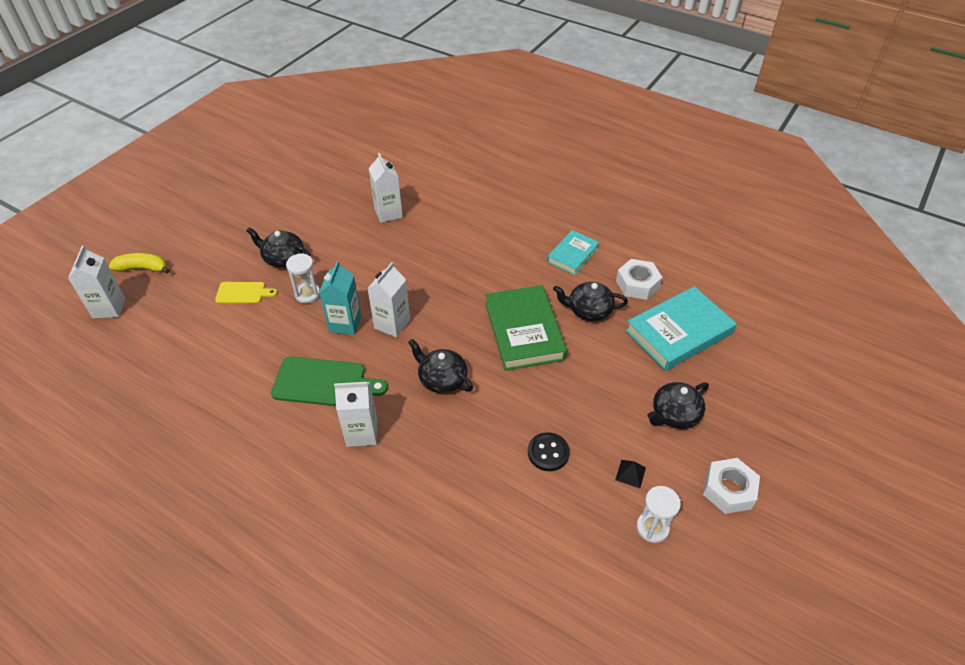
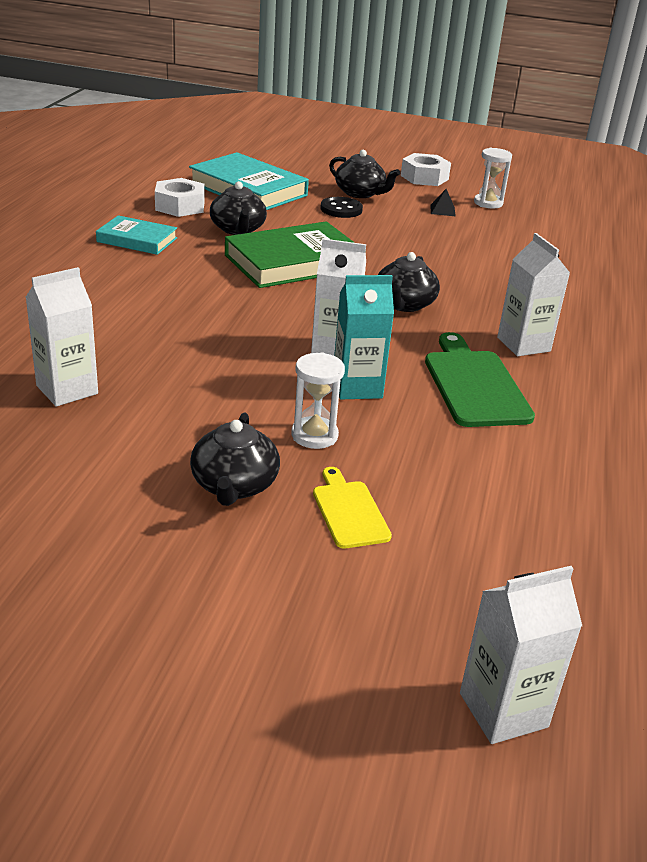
camera: 110 degrees left, 15 degrees down
(143, 268) = (355, 704): yellow banana -> none
(548, 452) = (453, 243): black button -> black button (341, 209)

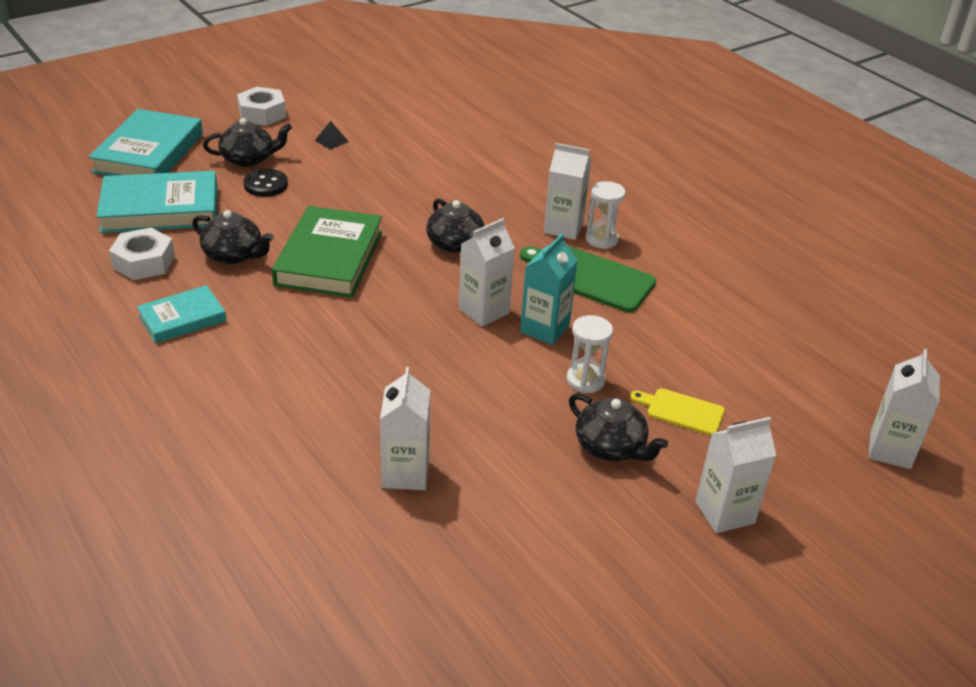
camera: 50 degrees left, 5 degrees up
(220, 599) = (724, 512): none -> white carton
(304, 163) = (149, 153): none -> turquoise book
(488, 203) = (346, 114): white hourglass -> white hourglass (601, 239)

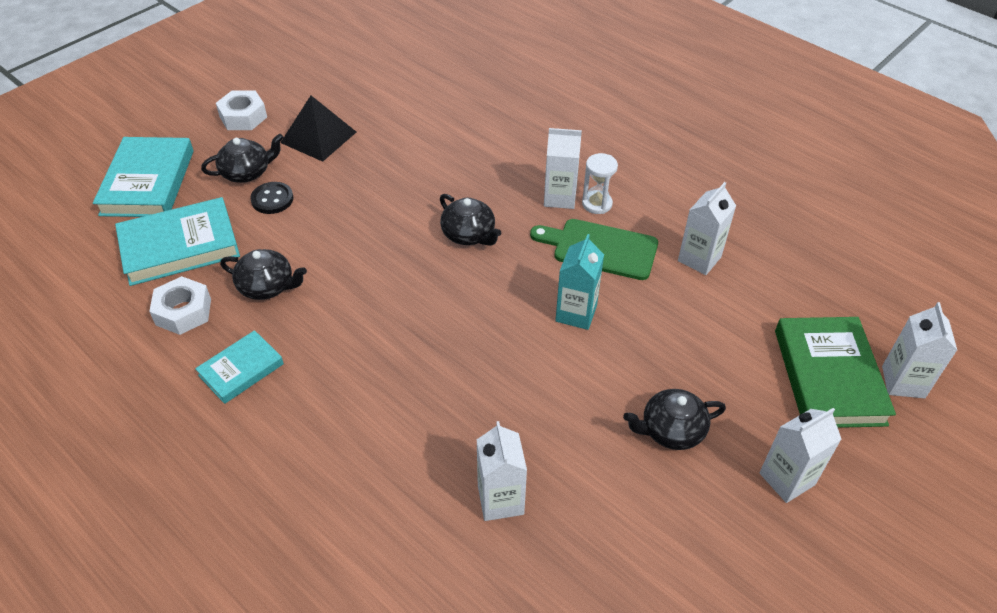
camera: 10 degrees left, 10 degrees up
(329, 258) = (358, 272): green book -> green book (828, 376)
(331, 141) = (318, 137): black pyramid -> black pyramid, size x2.35
(484, 311) = (516, 304): white carton -> white carton (699, 259)
(585, 380) = (628, 362): white hourglass -> none
(611, 447) = (671, 430): black teapot -> black teapot turned 135 degrees clockwise
(681, 411) = (720, 378): yellow cutting board -> none

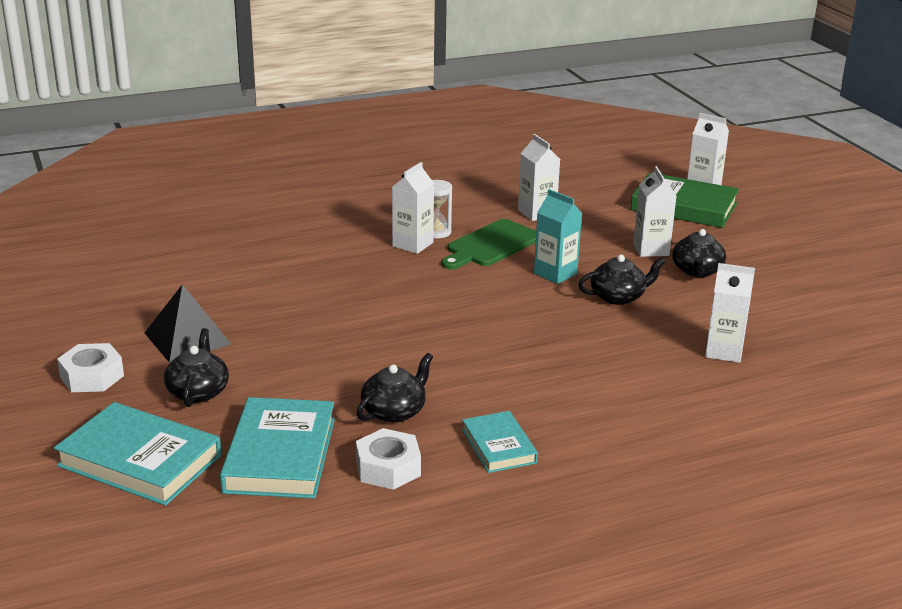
camera: 65 degrees left, 20 degrees down
(272, 199) = (261, 384): black button -> none
(469, 234) = (420, 294): black teapot -> black teapot (618, 297)
(787, 479) = (761, 246): white carton -> white carton (651, 249)

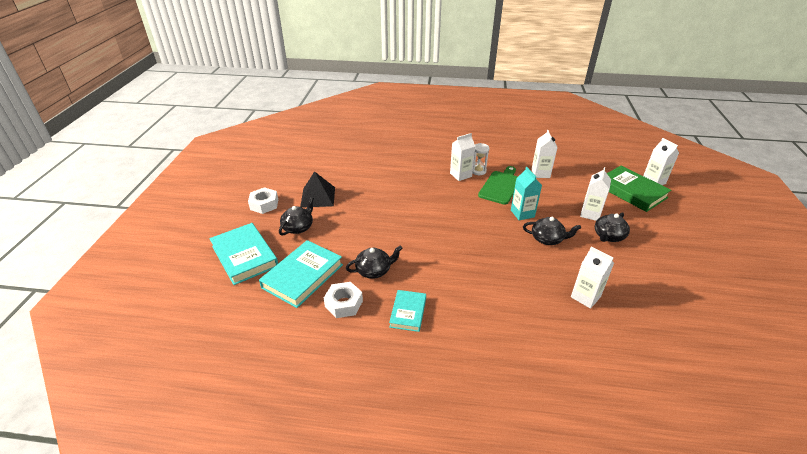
camera: 30 degrees right, 10 degrees up
(491, 245) = (500, 186): green cutting board -> green cutting board turned 135 degrees clockwise

